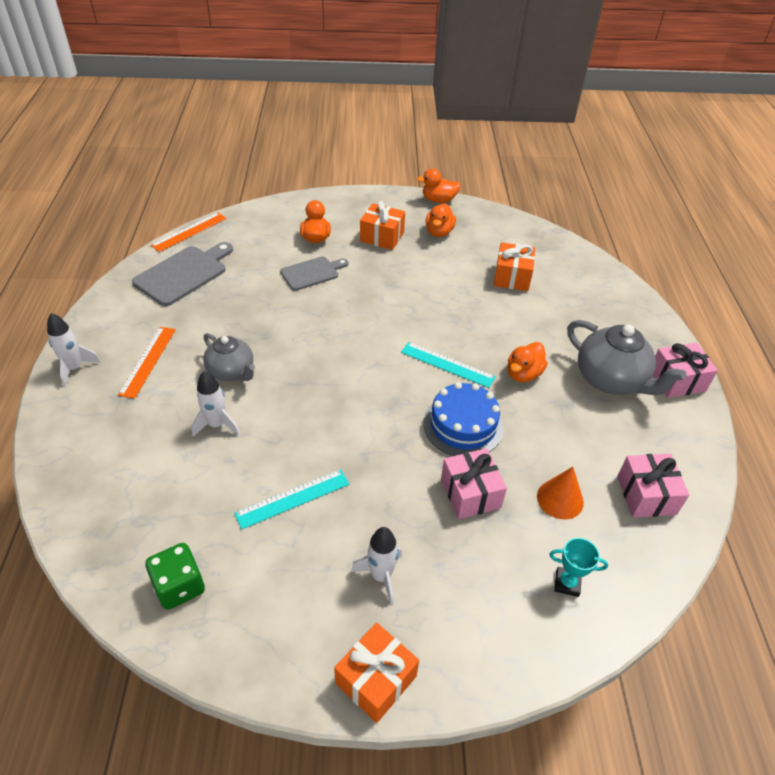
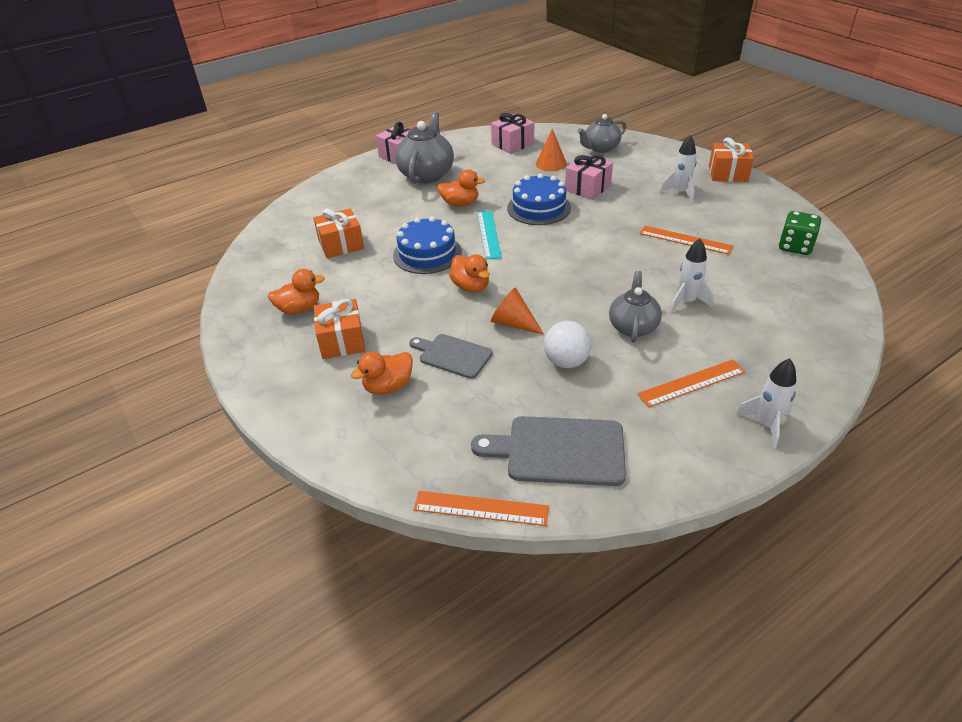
camera: 120 degrees left, 5 degrees down
(243, 317) = (566, 361): none -> white ball
(292, 498) = (685, 240): turquoise ruler -> orange ruler
(310, 315) = (513, 323): none -> orange cone
(438, 200) = (230, 335): orange duck -> orange duck (471, 287)
(451, 315) = (427, 253): none -> blue cake
(567, 583) = (601, 148): turquoise trophy -> grey teapot

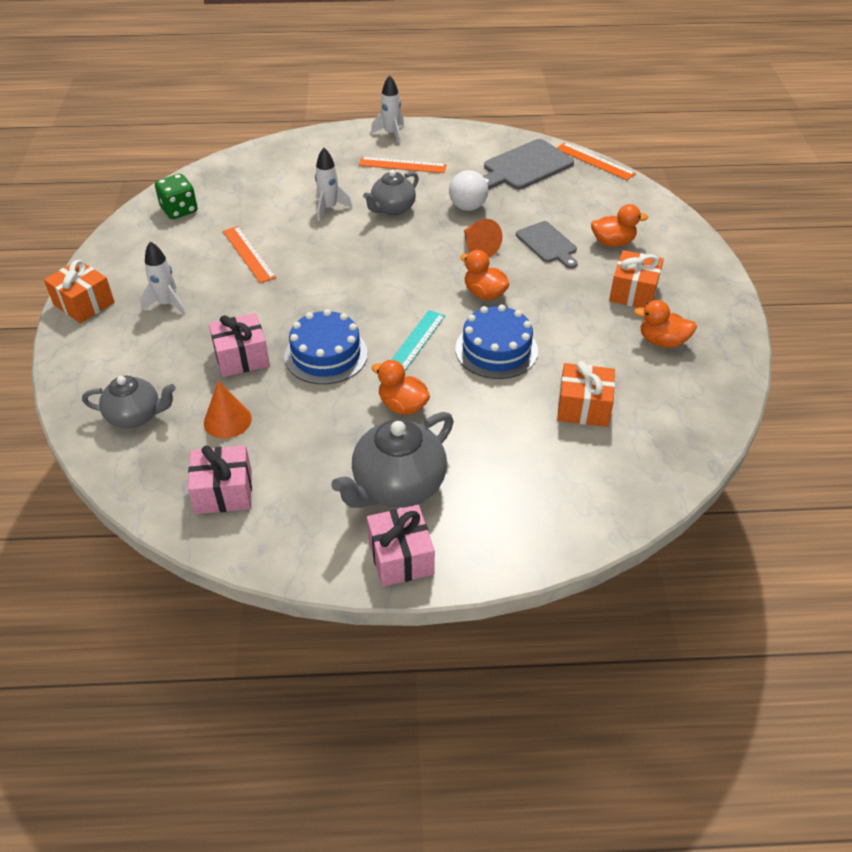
camera: 150 degrees left, 5 degrees up
(471, 287) = (484, 293): orange duck -> orange duck turned 45 degrees counterclockwise
(559, 451) = (525, 167): grey cutting board -> grey cutting board turned 105 degrees clockwise

